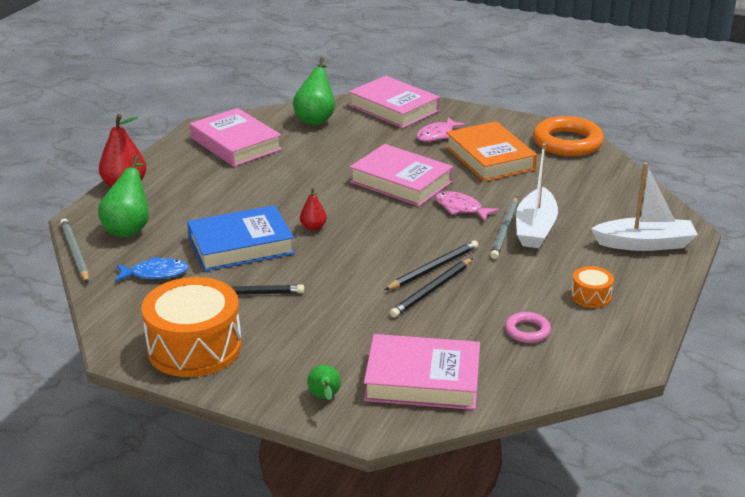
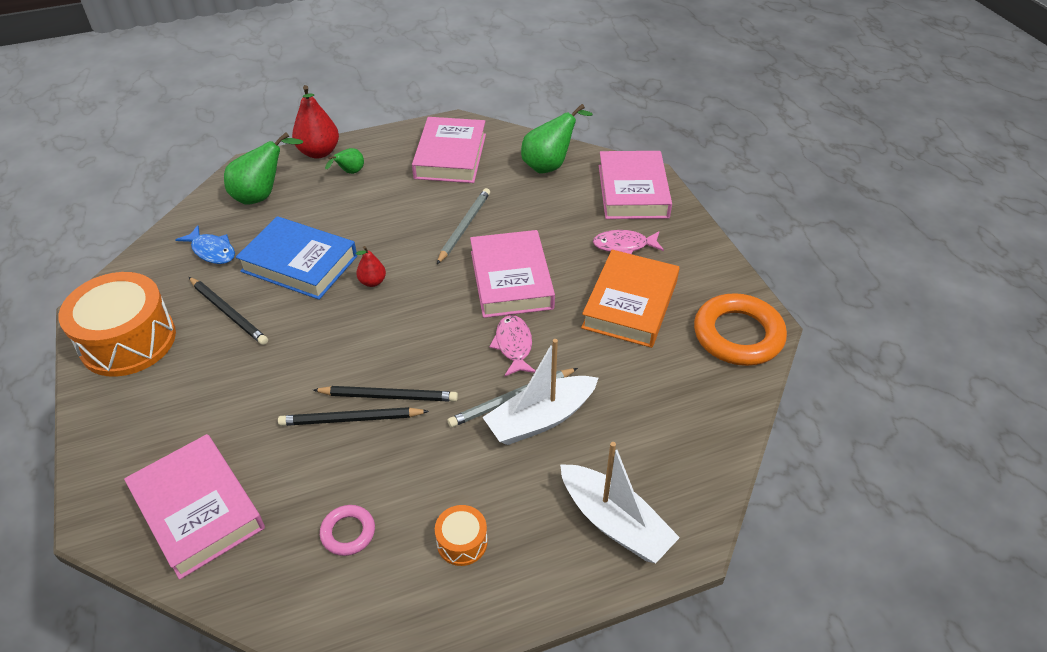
camera: 45 degrees right, 15 degrees up
(75, 253) = (200, 196): grey pencil -> grey pencil (464, 227)
(325, 398) = (118, 464): green pear -> green pear (350, 173)

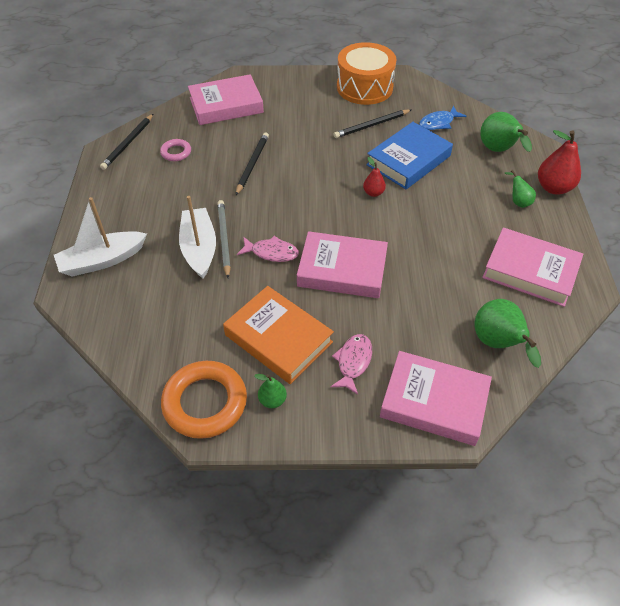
camera: 110 degrees right, 5 degrees up
(388, 396) = (261, 183): black pencil -> black pencil (128, 143)
(462, 542) = (139, 193): orange drum -> none
(464, 227) = (420, 257): grey pencil -> none
(701, 288) = (272, 400): none -> green pear

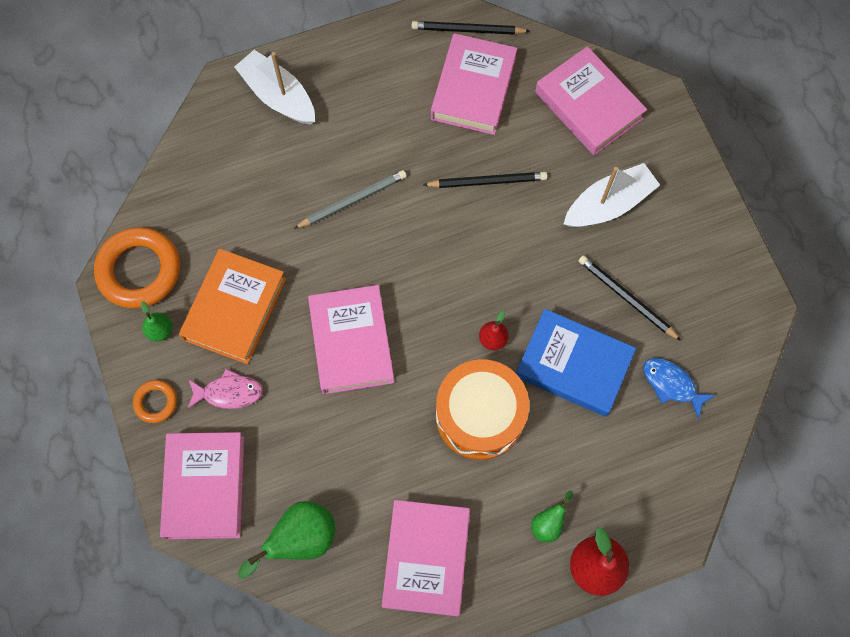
camera: 70 degrees right, 20 degrees up
(176, 152) = (473, 88): pink ring -> pink book
(199, 248) = (329, 182): white boat -> white boat (609, 204)
(271, 253) = (350, 258): pink fish -> none
(341, 421) = (156, 402): none -> orange ring
(364, 87) = (709, 264): orange drum -> orange drum (480, 415)
(498, 151) = (644, 479): green pear -> none

